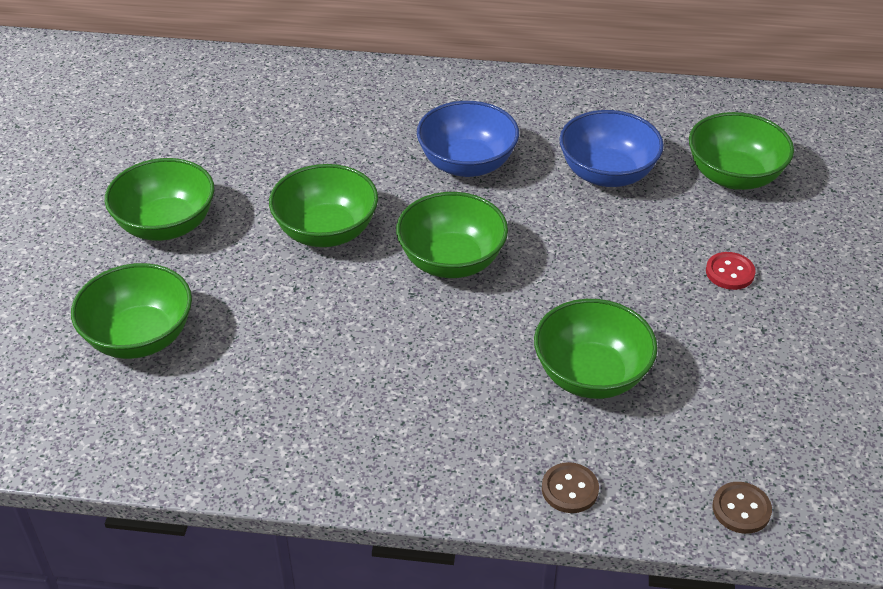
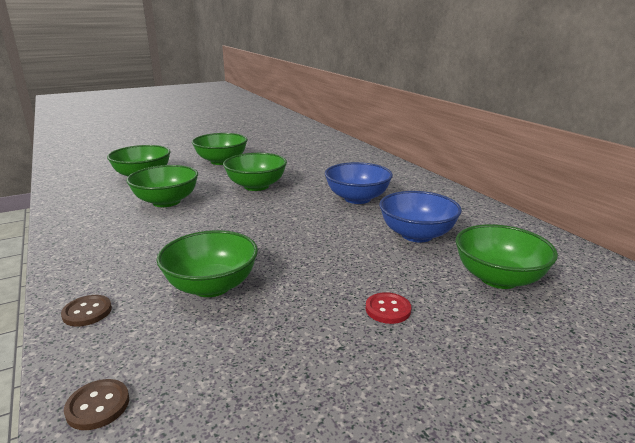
camera: 55 degrees right, 20 degrees down
(451, 261) = (271, 217): green bowl -> green bowl (166, 202)

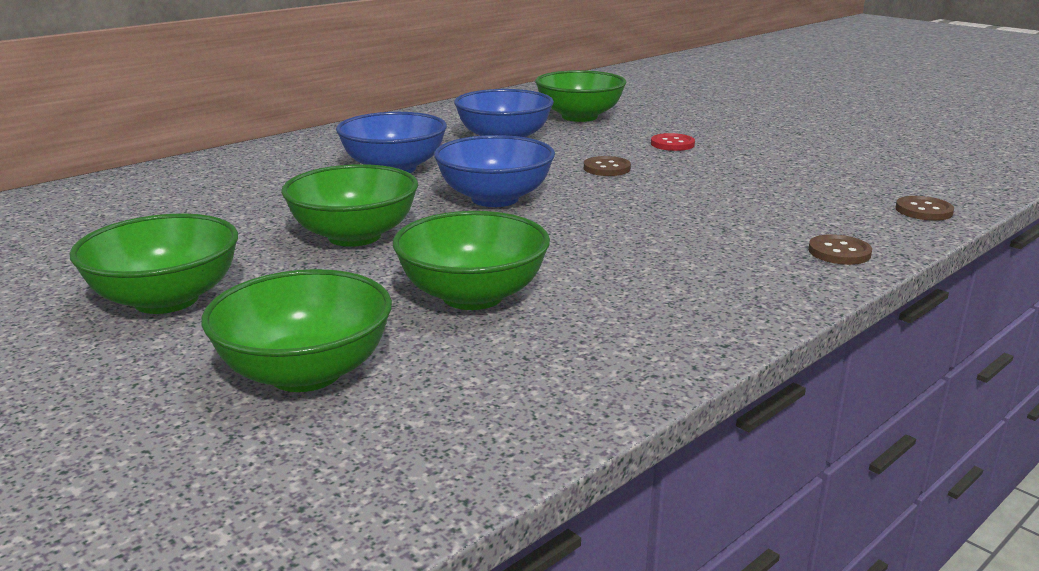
camera: 105 degrees left, 0 degrees up
(211, 286) = (714, 207): green bowl -> none
(285, 218) = (495, 199): none -> blue bowl
(326, 262) = (607, 168): none -> brown button

